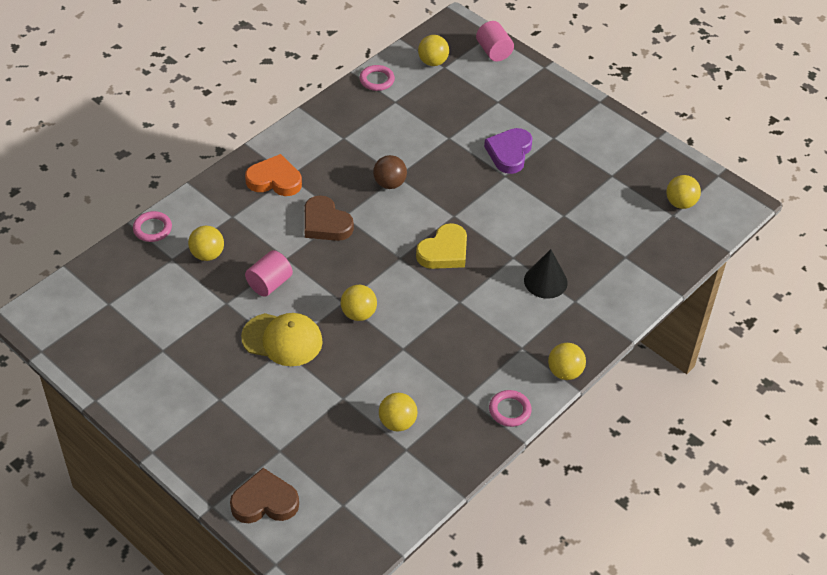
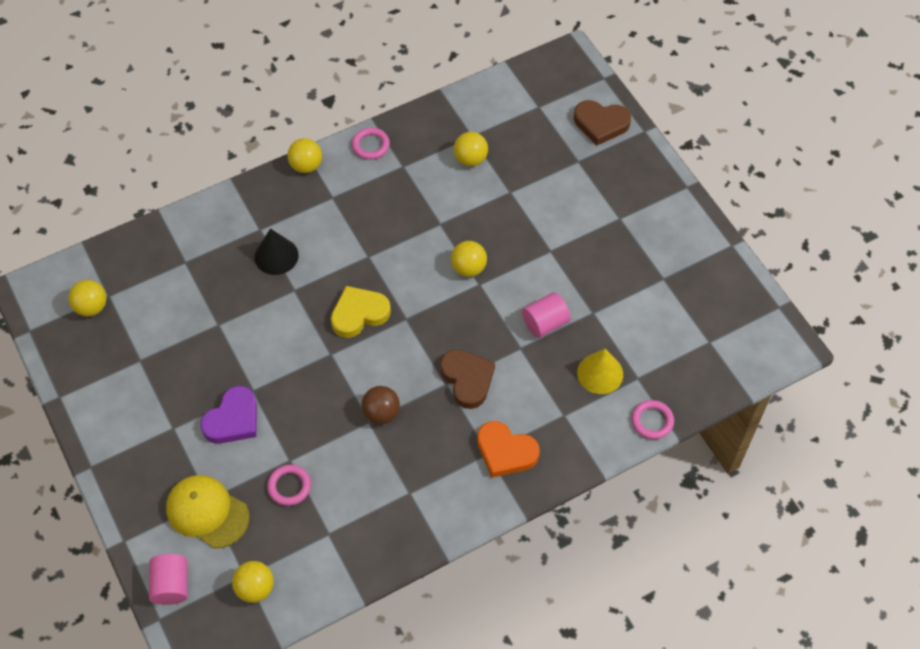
camera: 160 degrees left, 10 degrees up
(207, 254) = (600, 373): yellow ball -> yellow cone
(282, 339) = (548, 260): yellow cap -> yellow cap (207, 512)
(377, 80) = (337, 576): pink ring -> pink ring (289, 486)

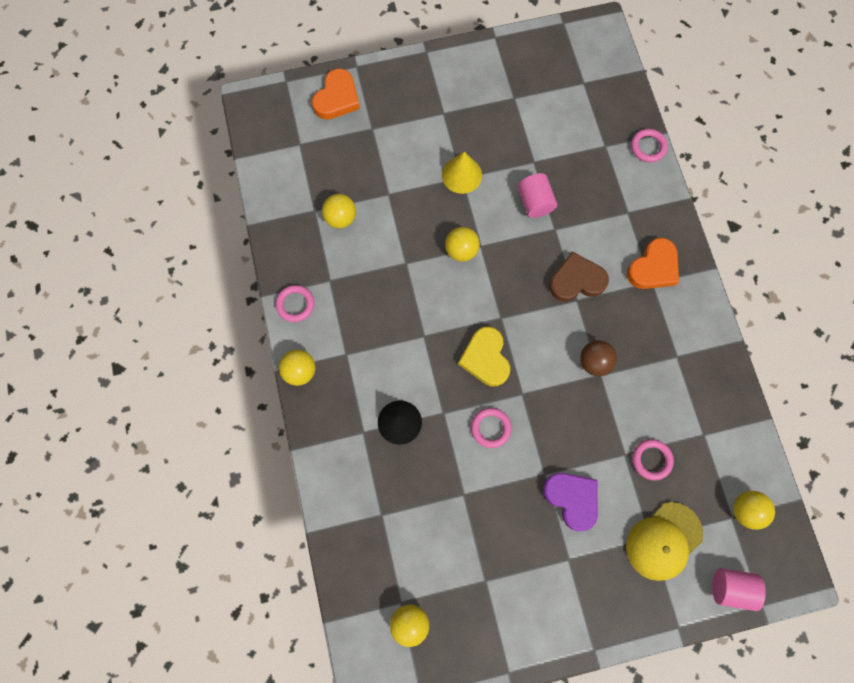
camera: 75 degrees left, 15 degrees up
(288, 333) = (490, 428): none -> pink ring
(600, 373) = (594, 173): yellow cone -> yellow cone (462, 175)
(601, 124) = (337, 98): brown heart -> orange heart

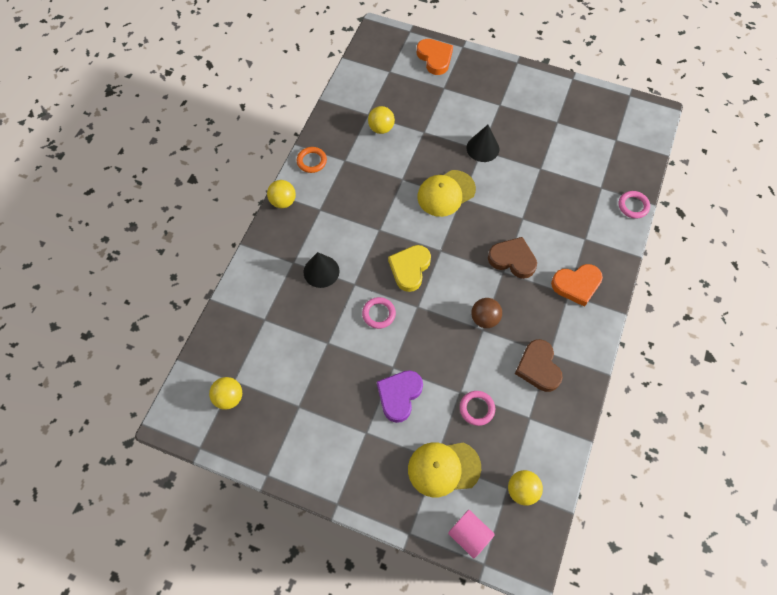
camera: 35 degrees right, 10 degrees down
(295, 304) = (312, 161): pink ring -> orange ring
(337, 98) = (435, 58): orange heart -> orange heart turned 90 degrees counterclockwise
(461, 250) = (446, 193): yellow ball -> yellow cap
(462, 175) = (482, 148): yellow cone -> black cone
(535, 202) = (521, 193): pink cylinder -> none
(572, 499) = (399, 395): purple heart -> purple heart turned 150 degrees counterclockwise
(677, 378) = (538, 367): none -> brown heart

